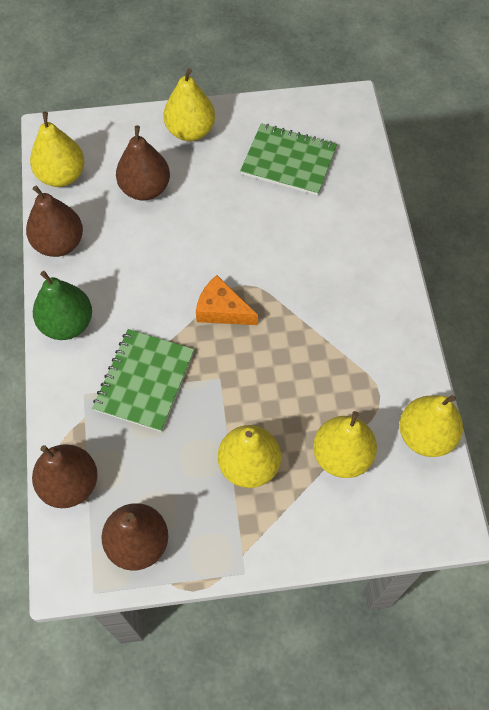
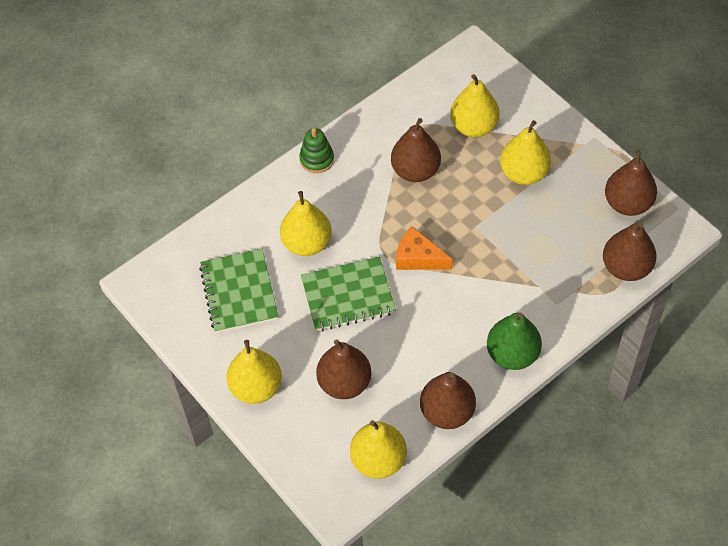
camera: 120 degrees left, 5 degrees down
(144, 381) = (515, 271): green notebook -> green notebook (348, 296)
(222, 310) = (418, 257): orange cheese -> orange cheese turned 120 degrees clockwise
(322, 366) = (415, 171): none -> brown pear
(394, 290) = (317, 159): none -> green stacking toy
(425, 436) = (422, 90): yellow pear -> yellow pear (307, 243)

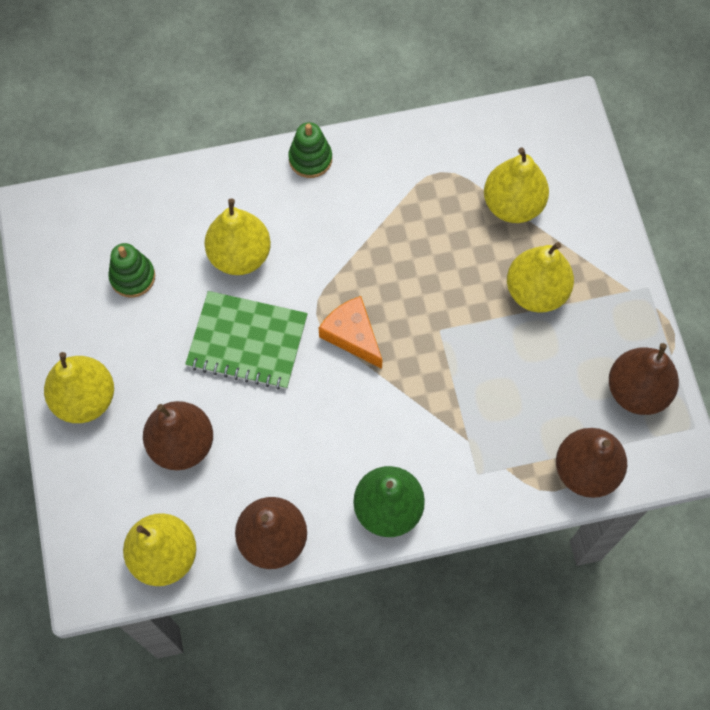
camera: 25 degrees right, 10 degrees up
(239, 292) = (132, 277): green notebook -> green stacking toy
(415, 171) = (413, 227): brown pear -> none

